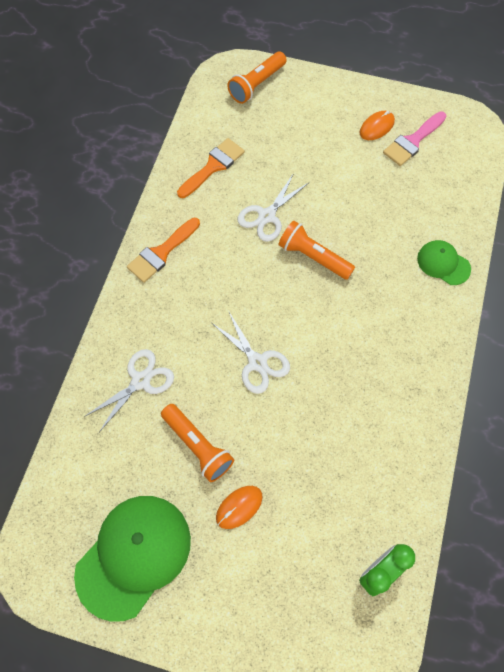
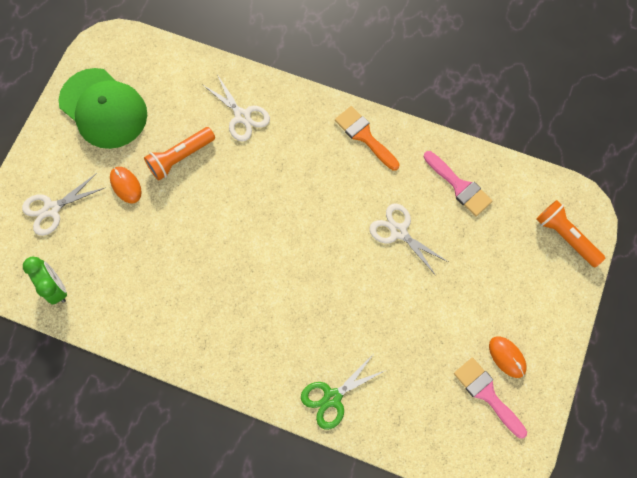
camera: 95 degrees right, 5 degrees up
(213, 166) = (459, 186): orange brush -> pink brush
(257, 362) = (247, 209): white scissors -> white scissors (52, 209)
(313, 257) = (349, 270): orange flashlight -> none
(443, 263) = (332, 397): green cap -> green scissors

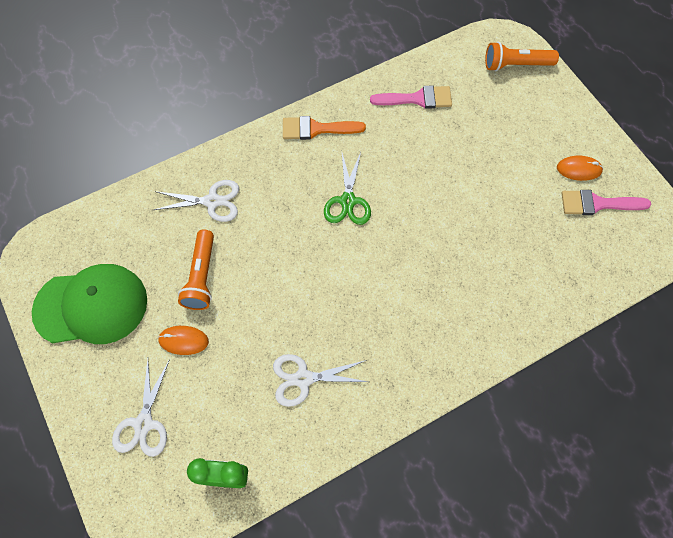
camera: 50 degrees left, 5 degrees down
(332, 397) = (516, 315): green scissors -> green scissors (348, 201)
(398, 231) = (418, 165): white scissors -> white scissors (303, 378)

